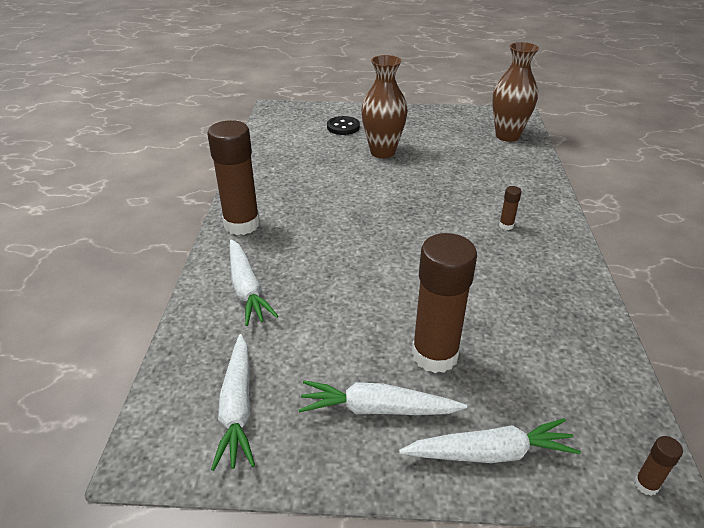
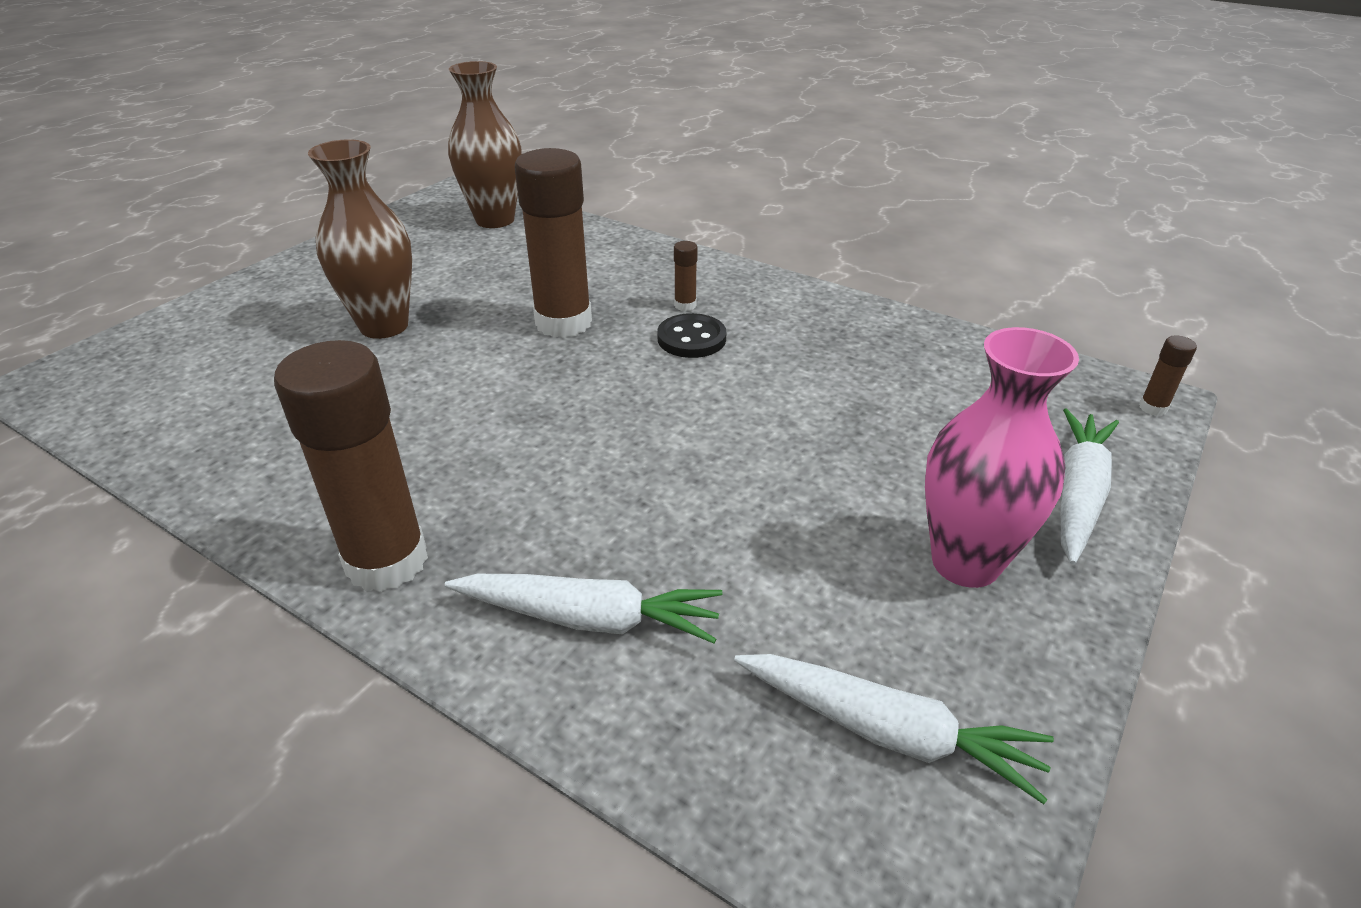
camera: 60 degrees left, 0 degrees up
(343, 127) = (249, 333): black button -> black button (691, 339)
(377, 409) = (965, 562): white carrot -> pink vase
(435, 355) = (891, 468): brown glue stick -> brown glue stick (563, 323)

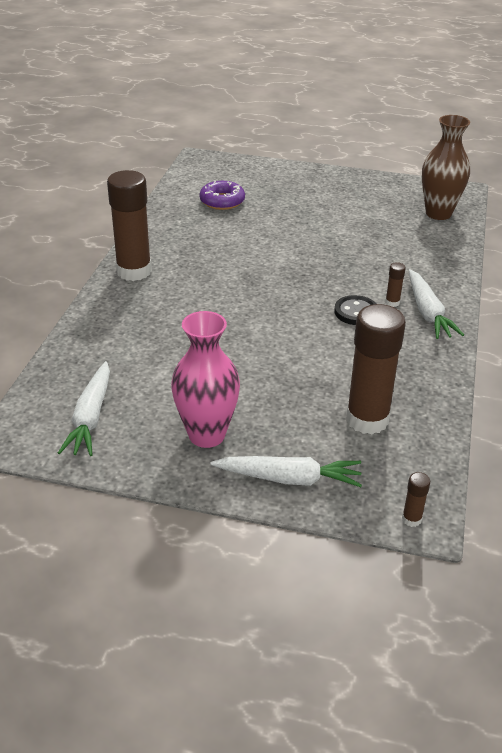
camera: 70 degrees right, 0 degrees up
(244, 390) = (222, 201): none -> purple donut
(384, 326) = (296, 216): brown vase -> none
(563, 323) = (340, 266): brown glue stick -> brown glue stick (367, 419)
(590, 618) = (123, 328): white carrot -> white carrot (428, 312)

